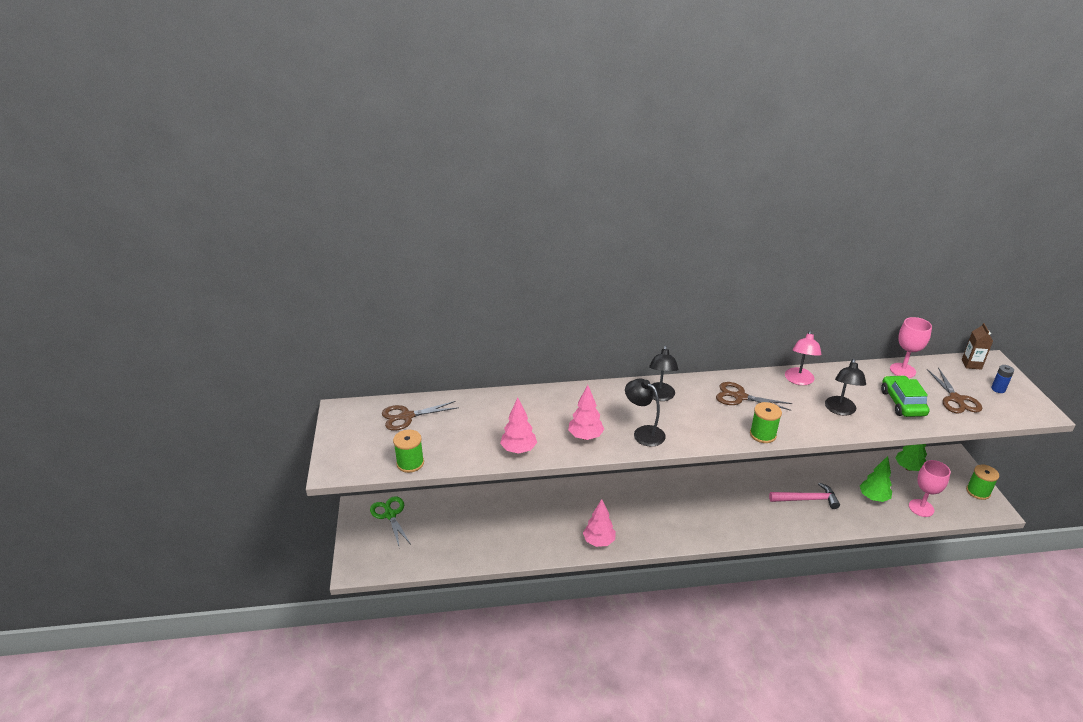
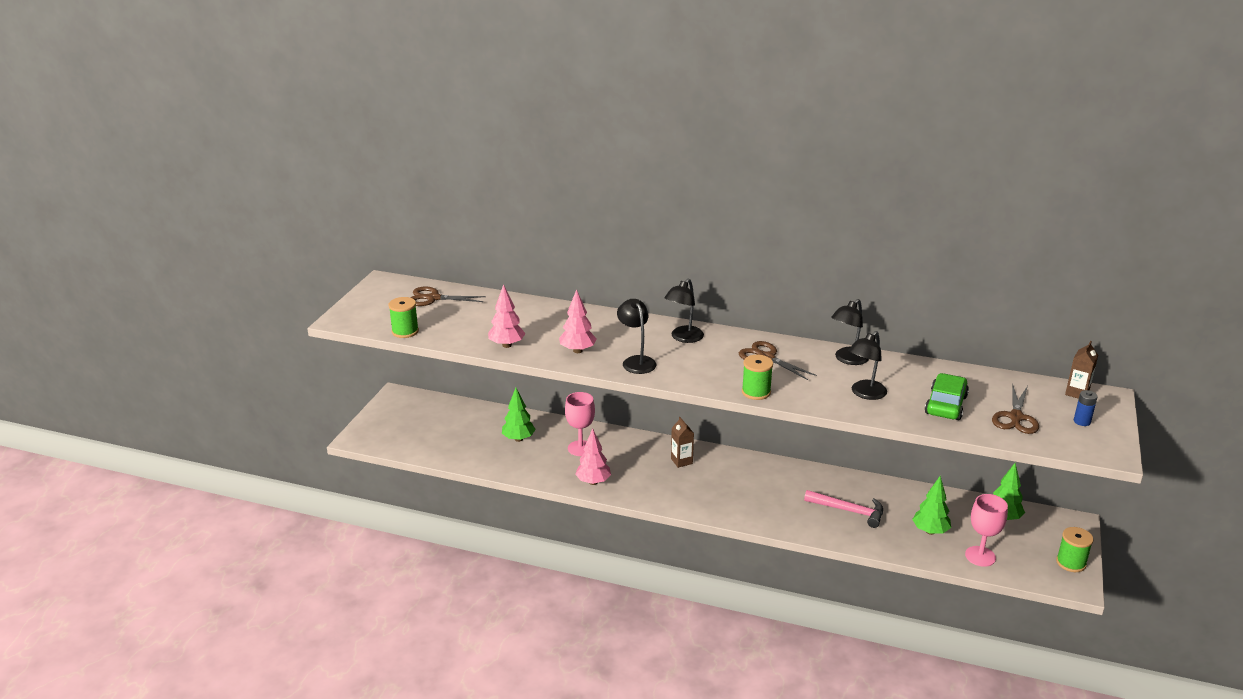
camera: 25 degrees right, 5 degrees down
(390, 514) = (419, 407): green scissors -> none
(504, 518) = (518, 439): none -> green tree
(652, 495) = (681, 461): none -> brown carton
(799, 380) = (847, 359): pink lamp -> black lamp
(902, 370) = (982, 379): pink goblet -> pink goblet (580, 448)

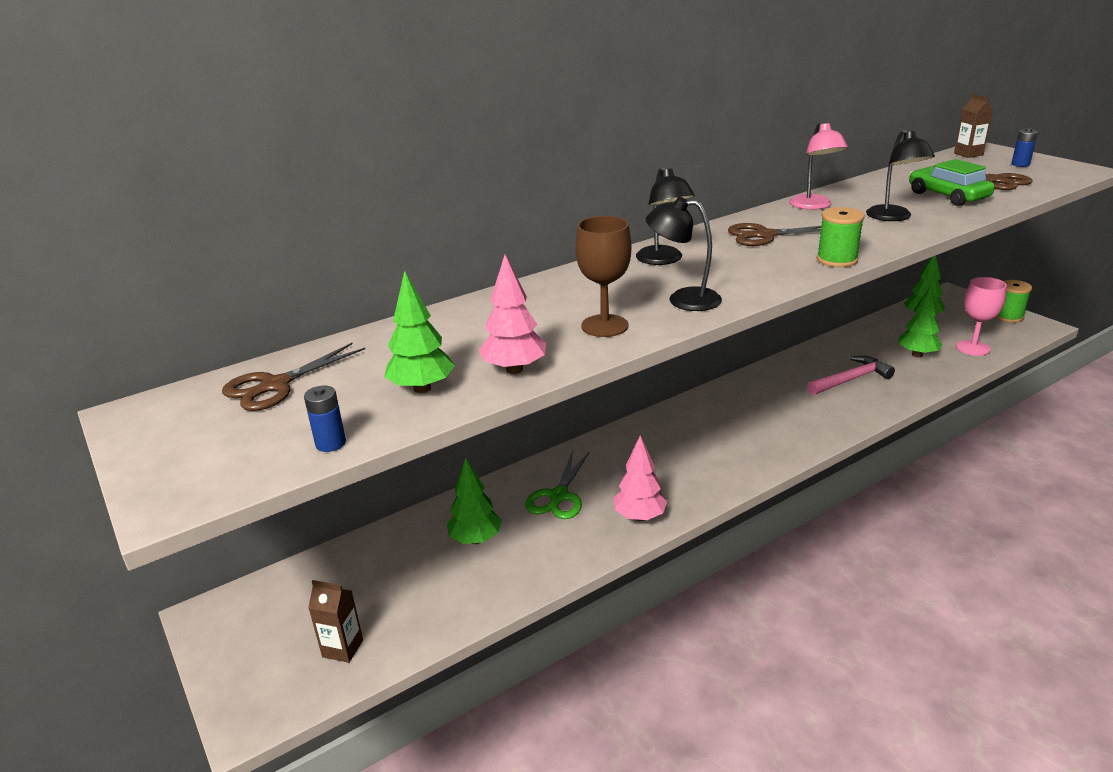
camera: 50 degrees left, 0 degrees up
(405, 331) = (330, 443): green spool -> blue battery
(466, 331) = (422, 388): none -> green tree
(577, 351) = (604, 326): pink tree -> brown goblet
(580, 448) = (558, 497): pink goblet -> green scissors
(681, 461) = (666, 437): brown carton -> brown carton (342, 648)
(847, 359) = (814, 206): black lamp -> pink lamp

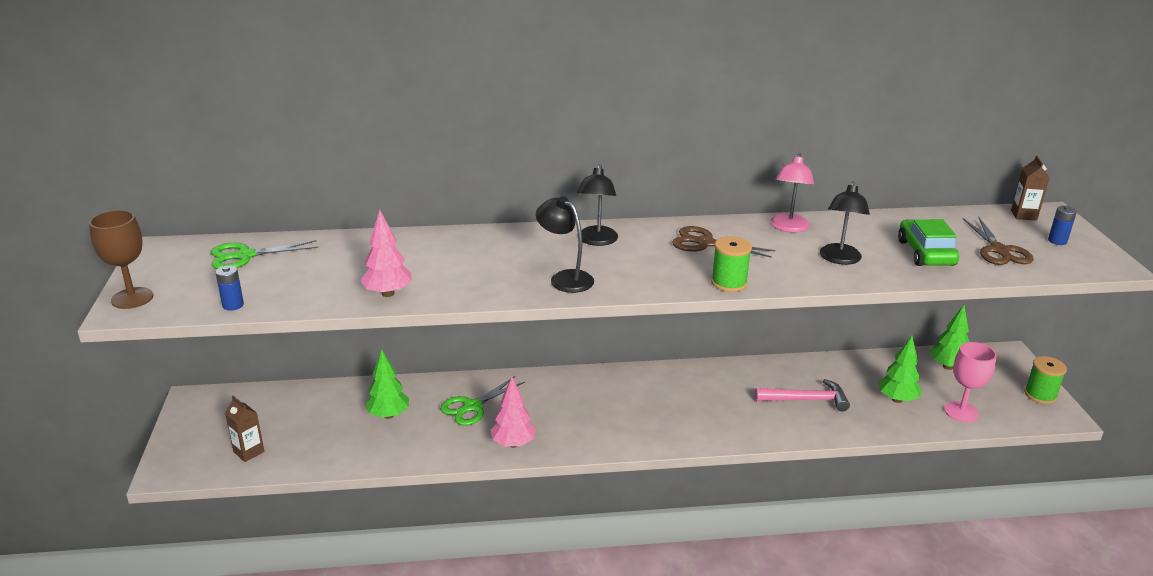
camera: 25 degrees right, 0 degrees up
(274, 386) = (244, 256): brown scissors -> green scissors
(422, 388) = (320, 287): green tree -> none
(604, 326) = (484, 281): brown goblet -> brown goblet (132, 298)

